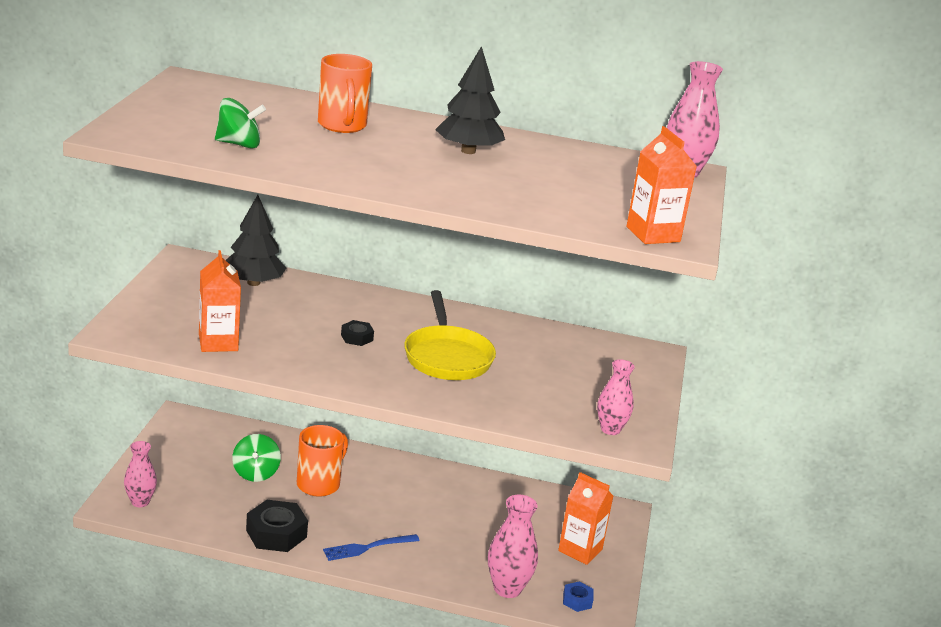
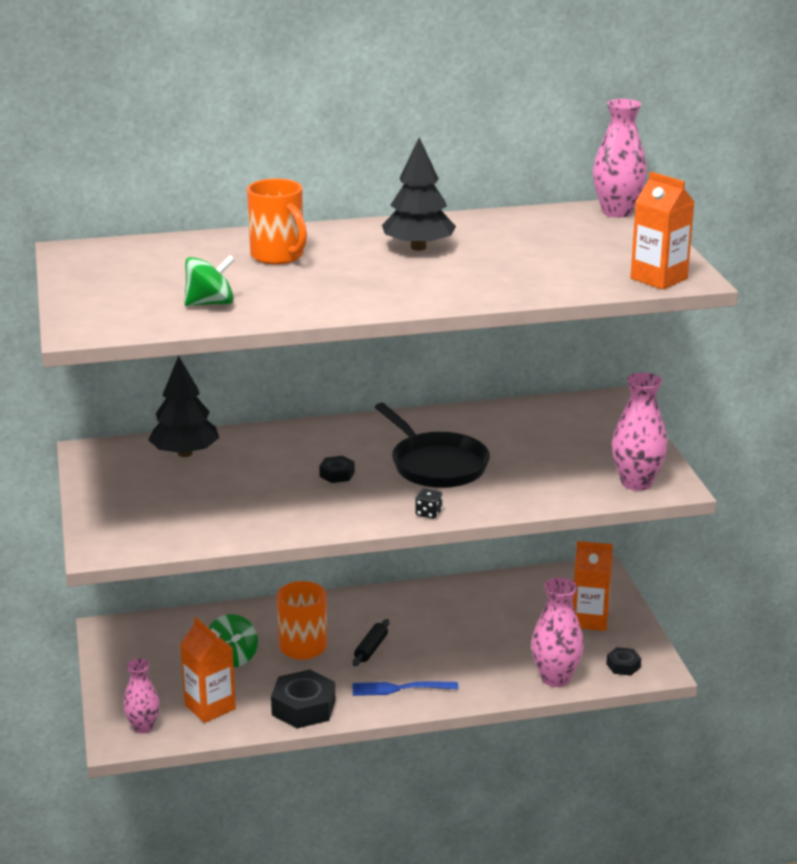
camera: 20 degrees left, 0 degrees up
(218, 342) = (213, 523): orange carton -> orange carton (210, 707)
(367, 548) = (400, 688): blue fork -> blue fork turned 45 degrees clockwise
(372, 506) = (371, 649): none -> black rolling pin
(400, 393) = (428, 513): none -> black dice
(447, 357) = (436, 465): yellow pan -> black pan
(577, 600) = (623, 666): blue nut -> black nut
(610, 429) = (636, 483): pink vase -> pink vase, size x1.51

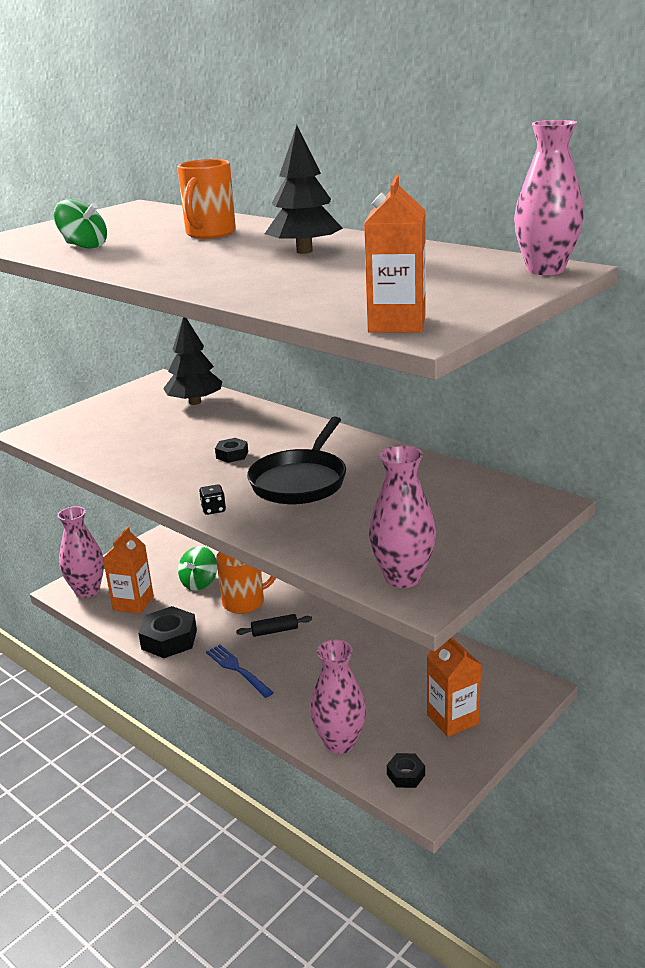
camera: 55 degrees right, 0 degrees up
(143, 727) = (87, 591): pink vase -> pink vase, size x1.51

